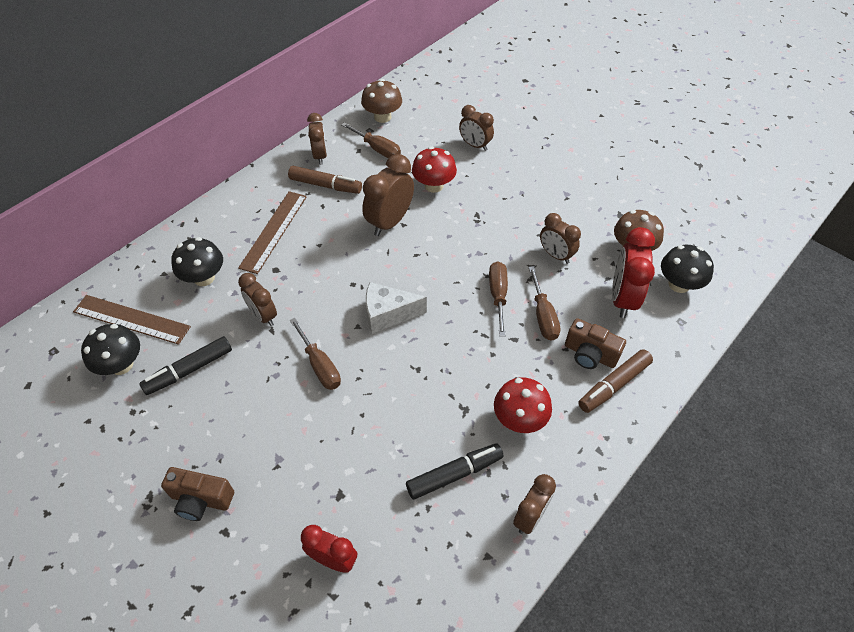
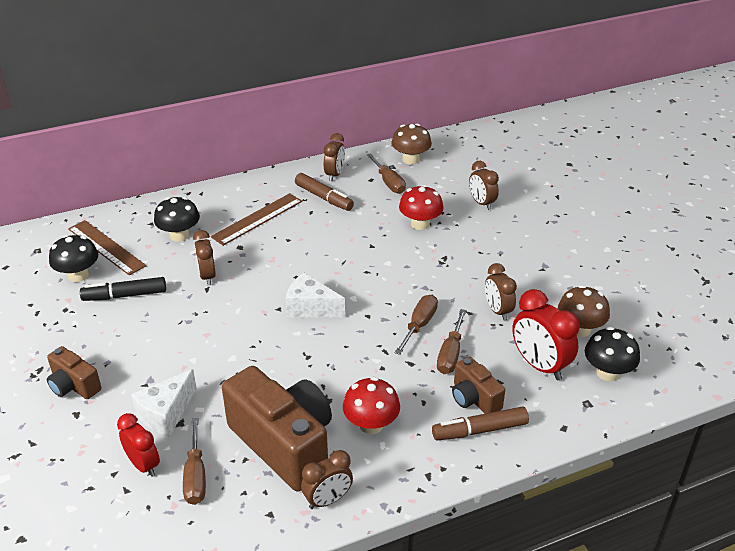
camera: 25 degrees right, 15 degrees down
(319, 491) = (166, 413): none -> white cheese
(320, 365) = (228, 326): brown screwdriver -> brown screwdriver (195, 476)
(390, 222) = (360, 240): brown clock -> none
(454, 474) = (284, 444): black marker -> brown camera
(622, 298) = (539, 365): red clock -> red clock turned 75 degrees counterclockwise

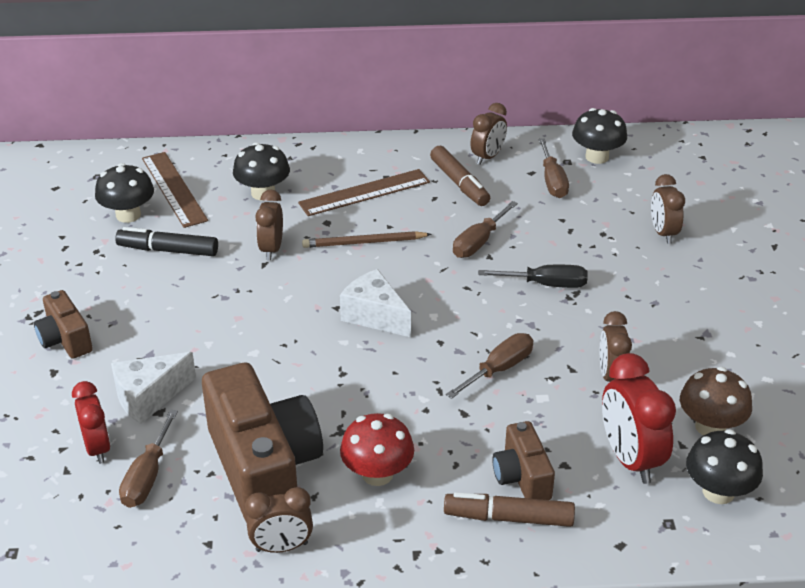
camera: 20 degrees right, 0 degrees up
(275, 256) = (364, 242): none -> brown pencil
(410, 159) = (597, 157): brown mushroom -> black mushroom
(420, 224) = (566, 243): red mushroom -> none
(421, 257) = (546, 284): none -> black screwdriver
(450, 354) = (520, 415): brown screwdriver -> brown screwdriver (479, 242)

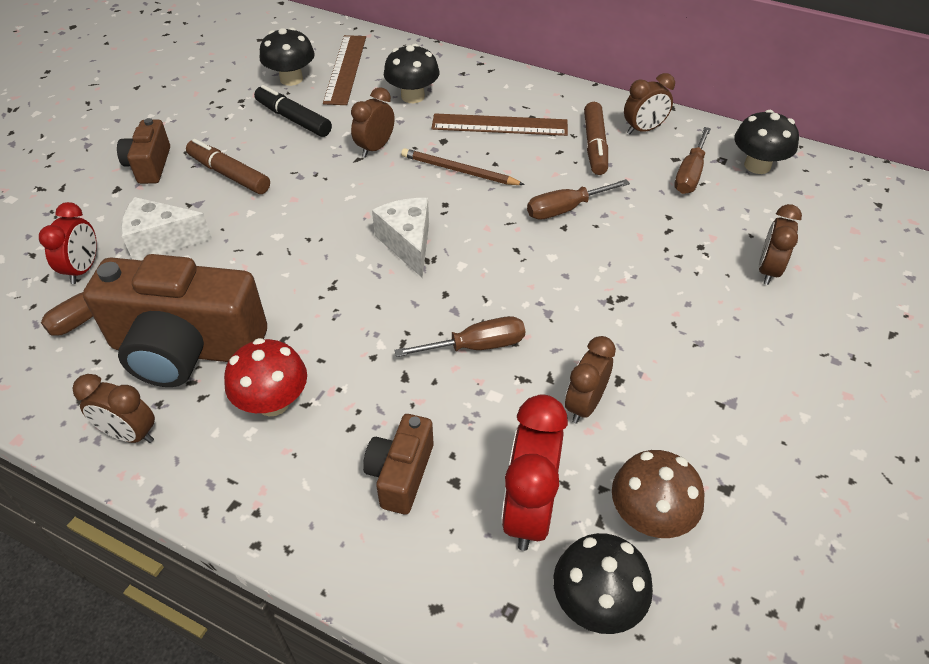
camera: 30 degrees right, 10 degrees up
(264, 468) = (186, 349): brown camera -> brown camera turned 90 degrees clockwise
(508, 518) = (350, 513): brown marker -> brown marker (229, 174)
(546, 284) = (597, 277): black screwdriver -> none

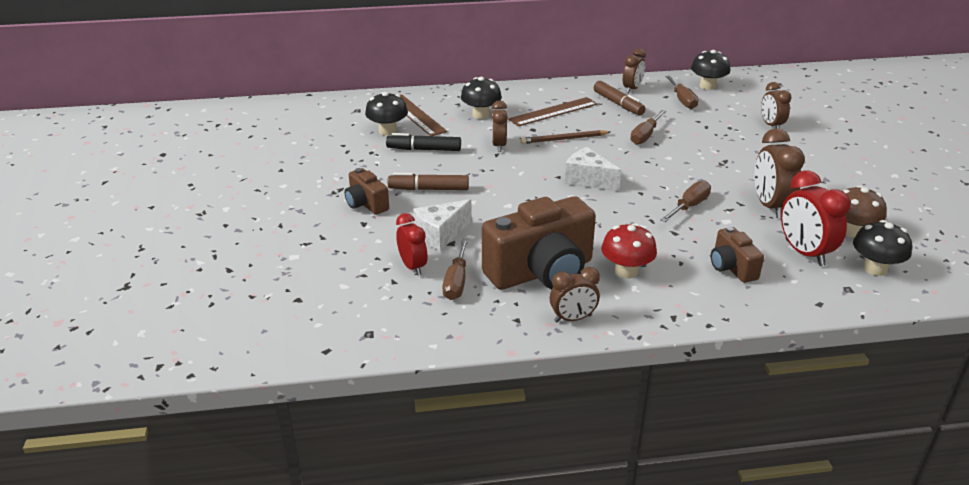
camera: 35 degrees left, 15 degrees down
(584, 405) = (770, 206): brown clock -> brown clock, size x1.54

